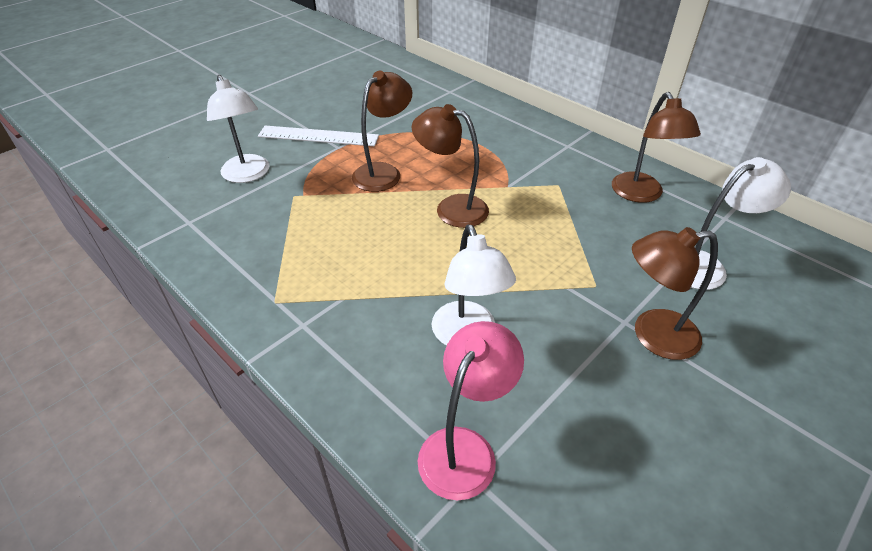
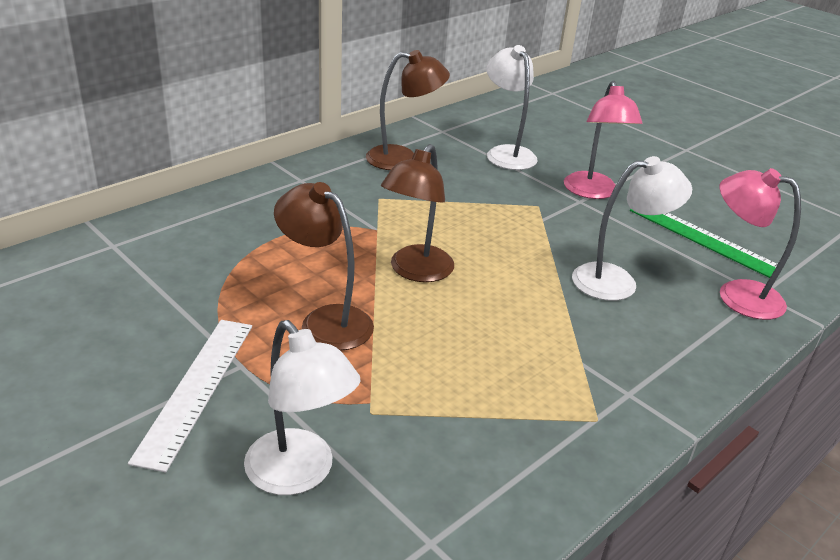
camera: 90 degrees left, 10 degrees down
(248, 175) = (299, 474): white lamp -> white lamp turned 75 degrees clockwise
(587, 437) = (702, 238): none -> green ruler
(652, 335) = (592, 192): brown lamp -> pink lamp

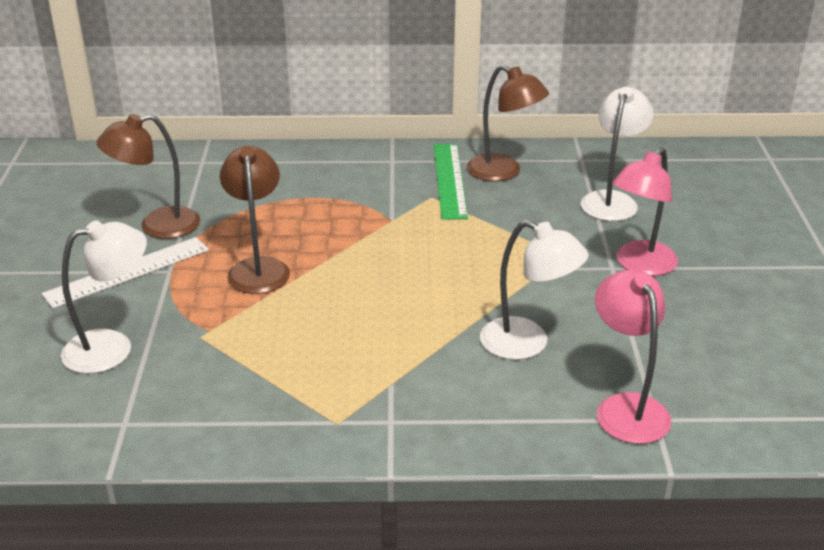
camera: 45 degrees right, 0 degrees up
(299, 474) = (112, 347): white lamp -> white lamp turned 120 degrees counterclockwise
(415, 271) = (371, 263): brown lamp -> brown lamp (157, 226)
(702, 238) = (683, 349): green ruler -> green ruler (449, 180)

